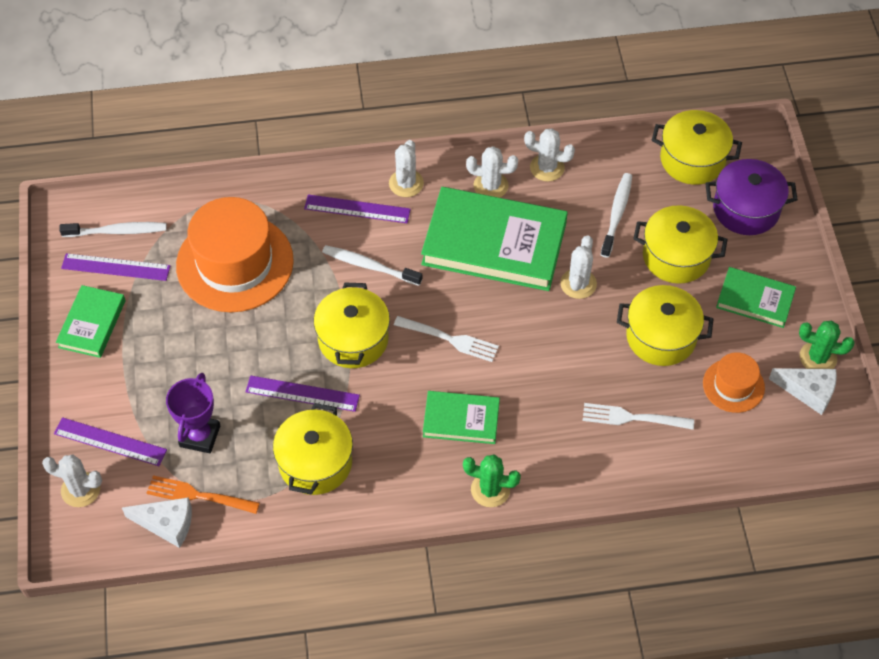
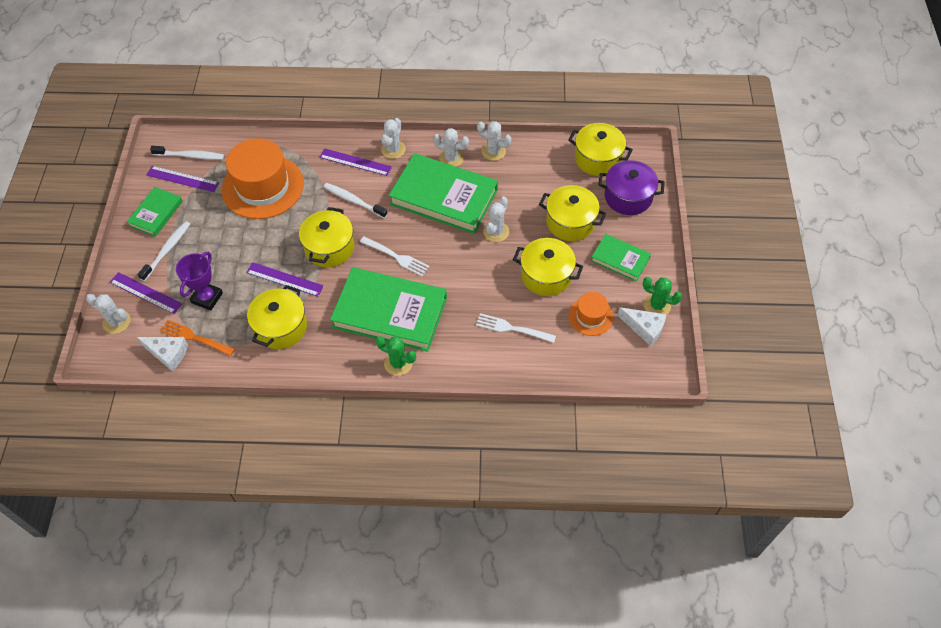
camera: 10 degrees right, 0 degrees up
(461, 419) = (390, 312): green book -> green book, size x1.92
(616, 214) = (535, 188): white toothbrush -> white toothbrush (167, 250)

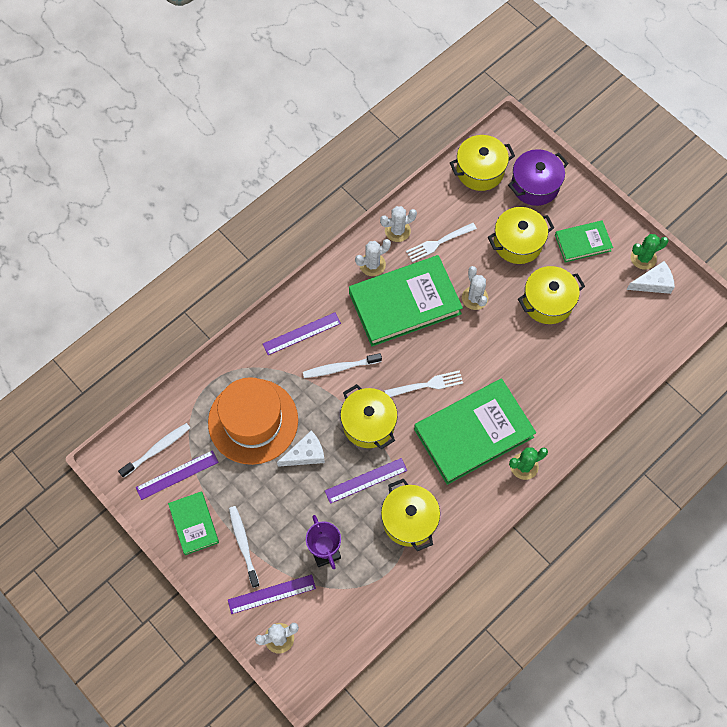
camera: 45 degrees left, 10 degrees up
(168, 353) = (351, 622): white cheese -> white cheese (305, 454)
(195, 338) = (355, 590): orange fork -> none
(393, 149) = (318, 296): white cactus -> none
(512, 328) = (570, 365): white fork -> white fork (438, 243)
(590, 316) = (610, 307): orange hat -> none

